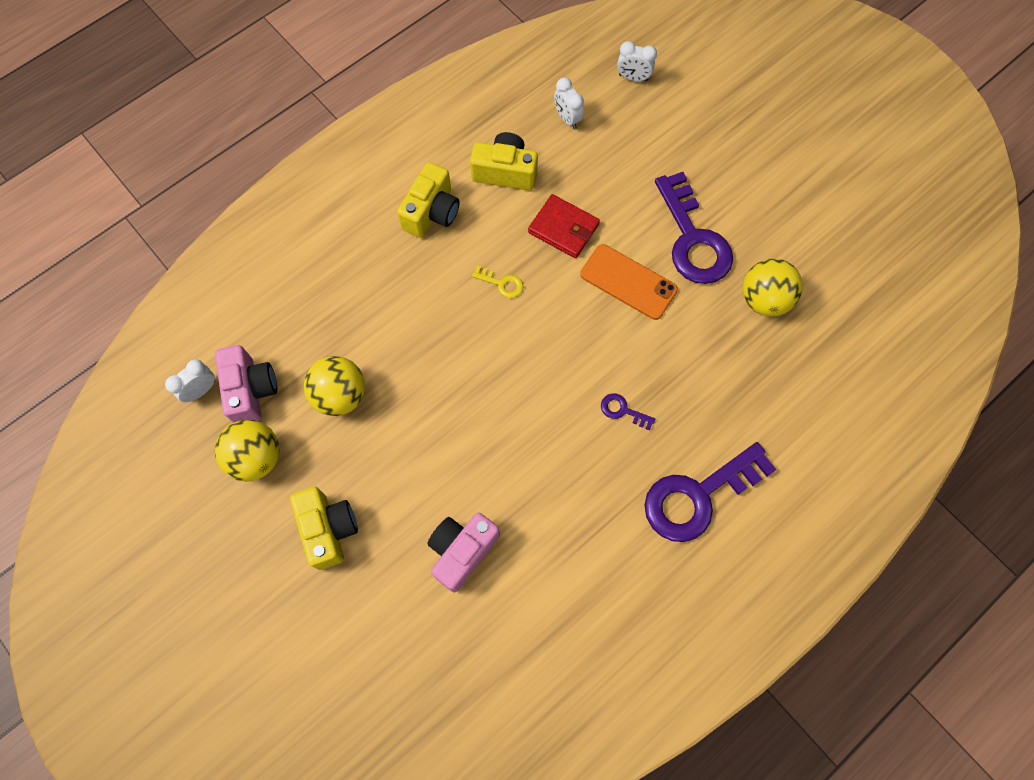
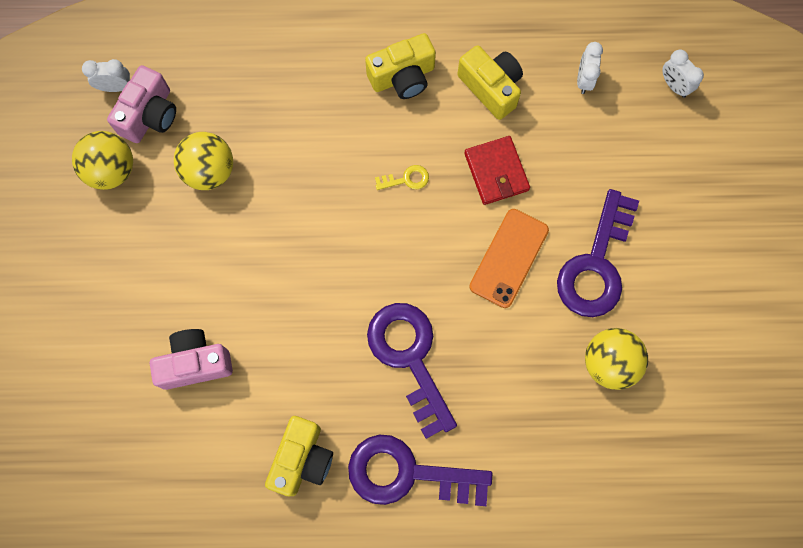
camera: 40 degrees right, 5 degrees up
(328, 529) = (117, 266): yellow camera -> yellow camera (302, 459)
(502, 283) = (406, 179): yellow key -> yellow key turned 75 degrees counterclockwise
(622, 410) = (409, 357): purple key -> purple key, size x2.43
(628, 282) = (509, 258): orange phone -> orange phone turned 45 degrees clockwise

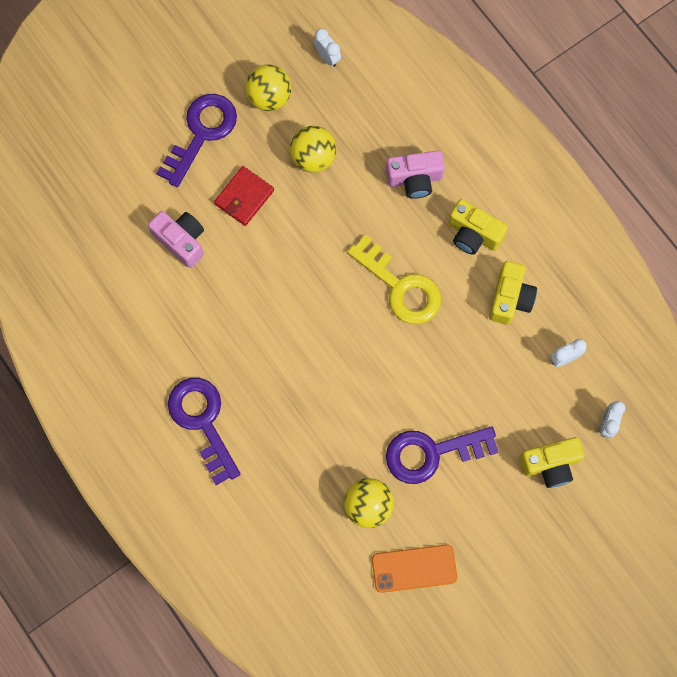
camera: 55 degrees right, 0 degrees up
(150, 115) = (324, 92): pink camera -> pink camera (414, 179)
(302, 459) = (166, 350): yellow camera -> yellow camera (550, 464)
(406, 179) = (400, 287): yellow key -> yellow key, size x2.43
(409, 357) = (279, 372): purple key -> purple key (202, 133)
(496, 172) = (450, 343): red wallet -> red wallet (244, 197)
(509, 258) = (394, 391): orange phone -> orange phone (414, 568)

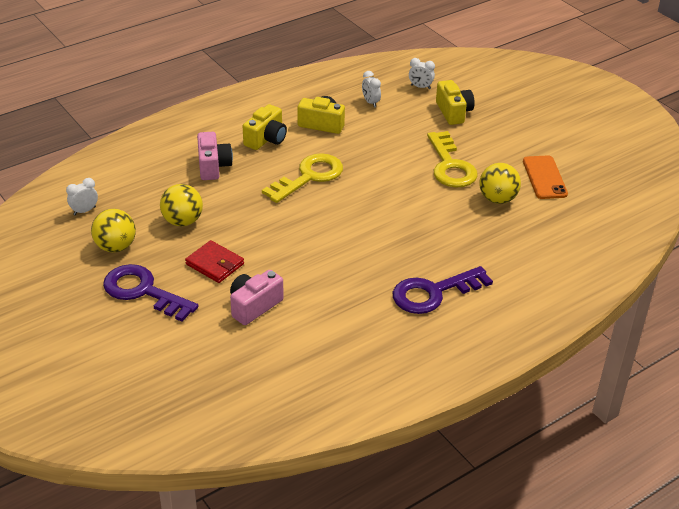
camera: 90 degrees left, 35 degrees down
(431, 453) = (450, 166): purple key -> yellow key

